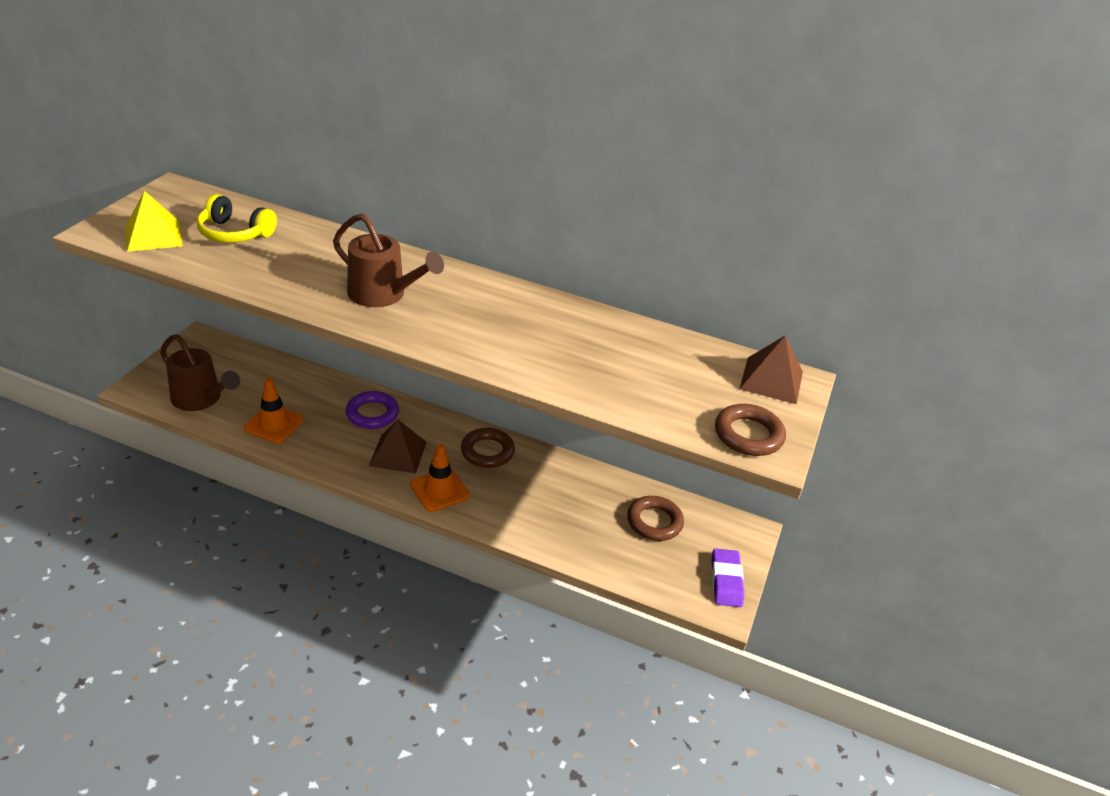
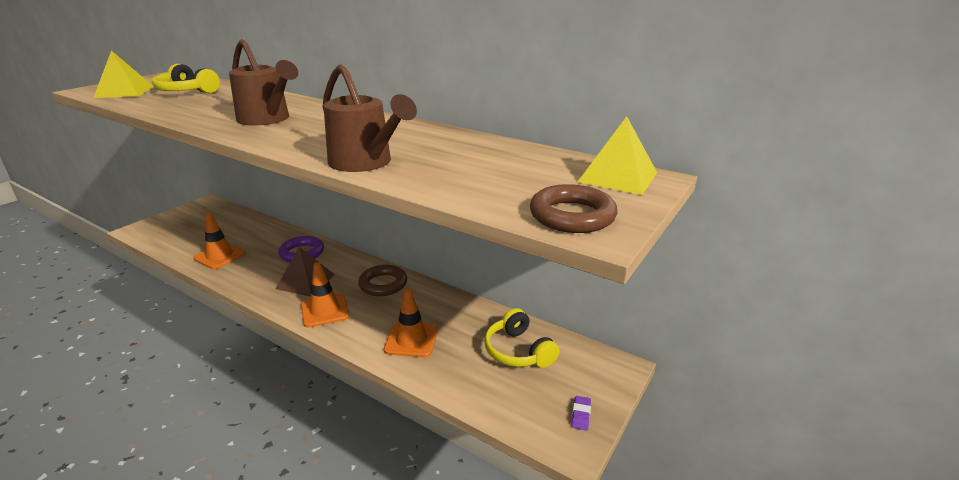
camera: 15 degrees right, 10 degrees down
(201, 399) = (178, 238): brown watering can -> brown watering can (366, 163)
(546, 518) = (411, 340): none -> orange traffic cone
(654, 522) = (518, 351): brown ring -> yellow headphones
(726, 581) = (581, 415): purple eraser -> purple eraser, size x0.53
(771, 380) = (617, 177): brown pyramid -> yellow pyramid

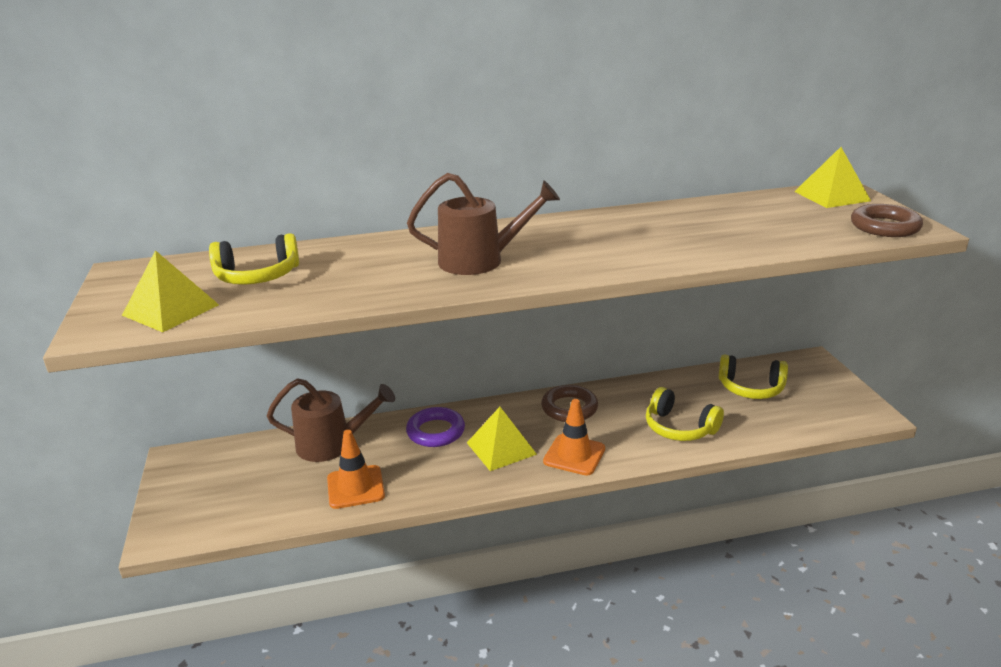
camera: 45 degrees left, 0 degrees up
(305, 281) = (501, 448): brown pyramid -> yellow pyramid
(366, 163) = (692, 253): brown watering can -> brown watering can (333, 444)
(411, 340) = (679, 428): orange traffic cone -> yellow headphones
(581, 415) = (847, 397): purple eraser -> none

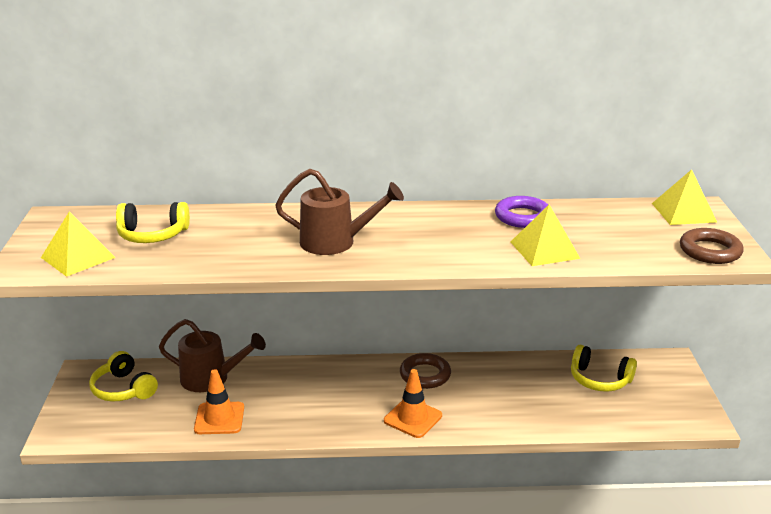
camera: 10 degrees right, 0 degrees up
(436, 431) = (301, 380): purple ring -> purple ring (522, 217)
(501, 448) = (352, 403): yellow pyramid -> yellow pyramid (544, 250)
(679, 428) = (516, 407): yellow headphones -> yellow headphones (123, 389)

